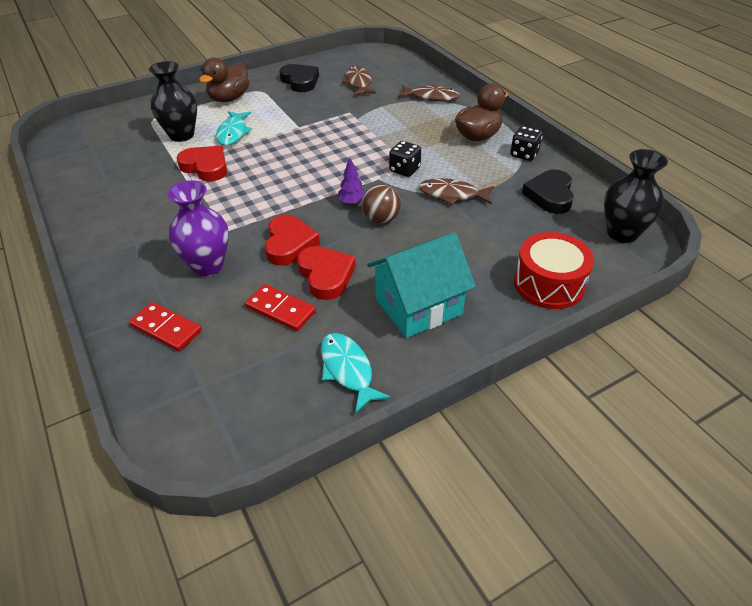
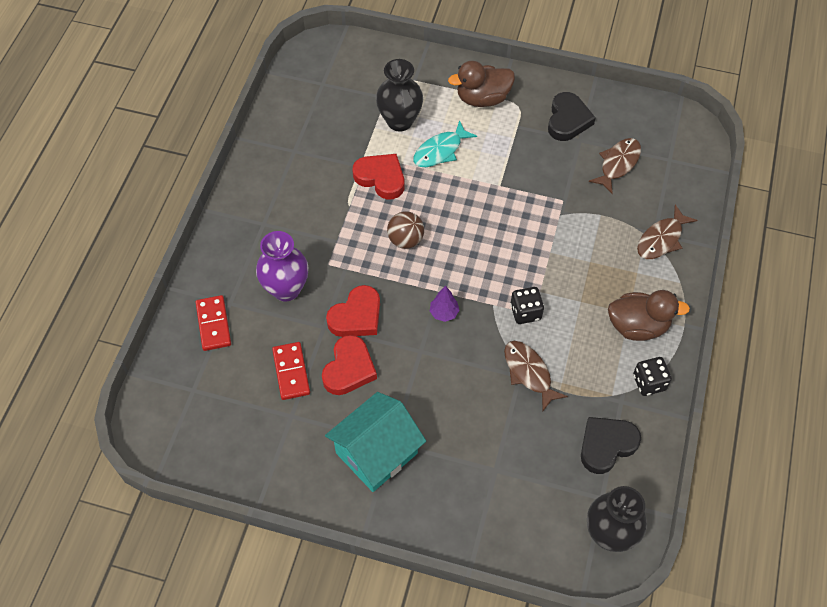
camera: 45 degrees right, 15 degrees up
(206, 167) = (381, 178): red heart -> red heart turned 45 degrees counterclockwise
(348, 370) = (280, 458): turquoise fish -> none
(381, 219) = (445, 349): brown ball -> brown ball (405, 240)
(418, 306) = (376, 453): turquoise house -> turquoise house turned 60 degrees counterclockwise
(431, 97) = (661, 239): brown fish -> brown fish turned 75 degrees clockwise
(549, 284) = (487, 521): red drum -> none

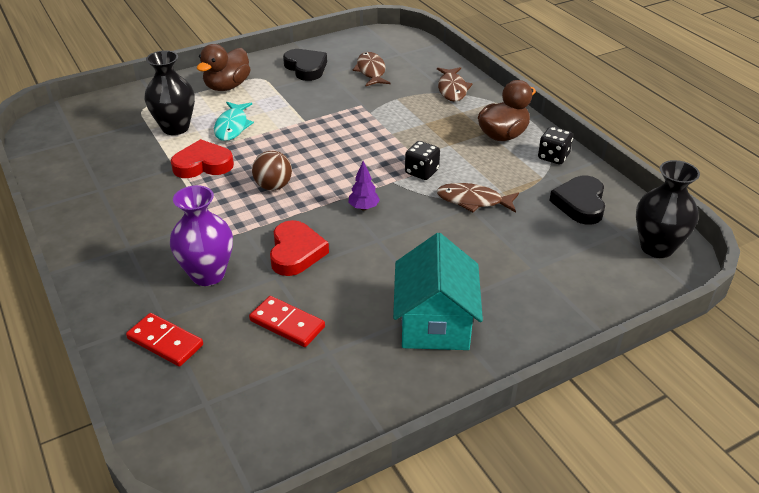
camera: 45 degrees left, 20 degrees down
(349, 369) = (335, 288): red heart -> none

